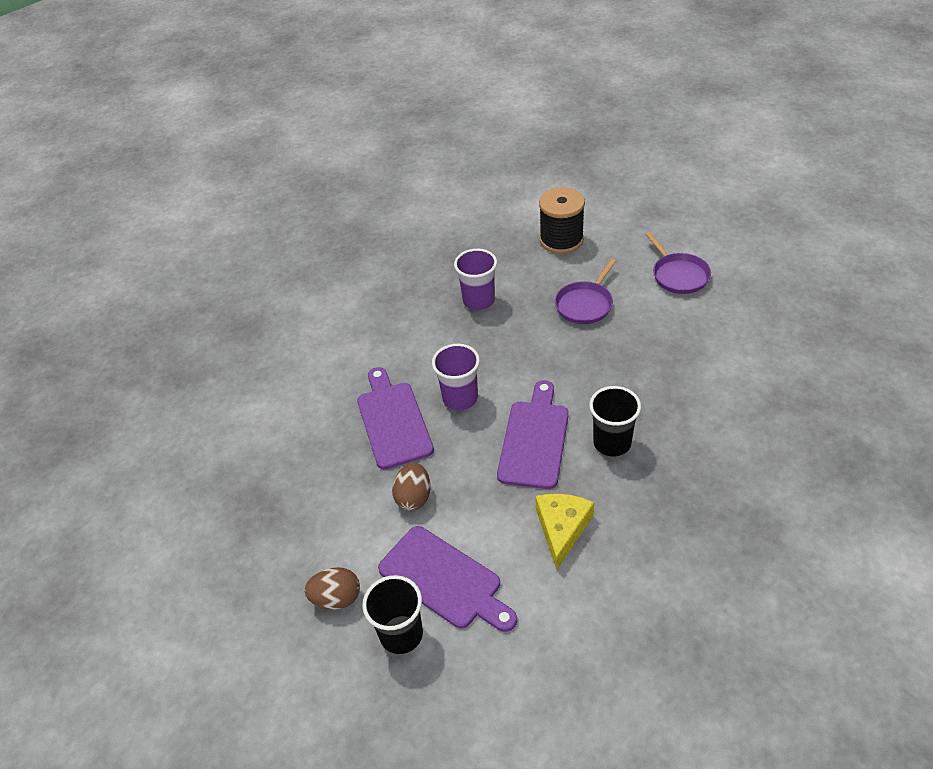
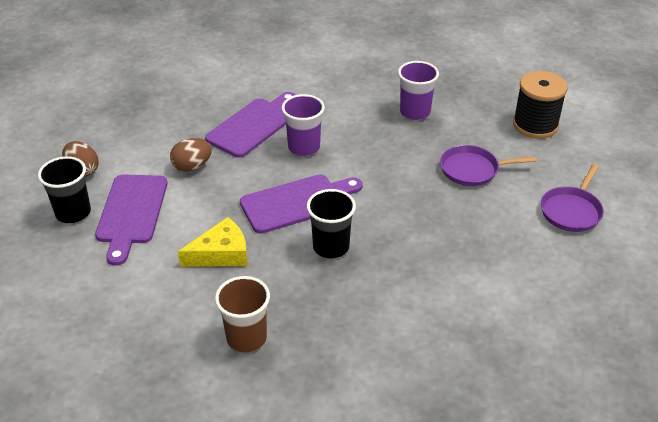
camera: 50 degrees right, 5 degrees down
(687, 557) = (246, 338): none -> brown cup

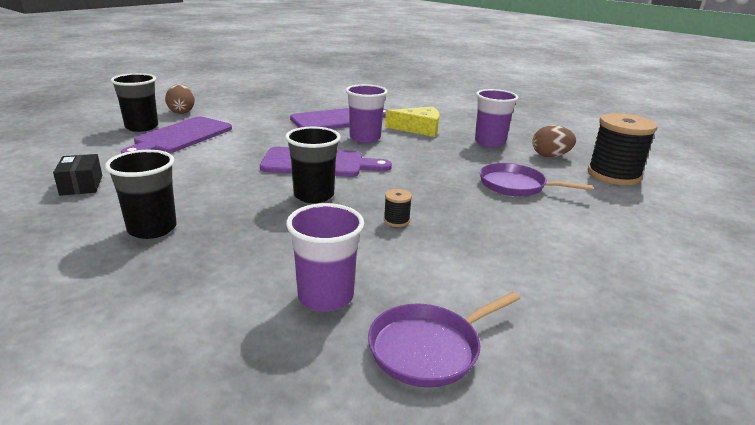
camera: 25 degrees right, 15 degrees down
(125, 316) = (81, 185): none -> black box
(192, 166) = (261, 127): brown egg -> brown egg (550, 156)
(221, 253) = (213, 173): yellow cheese -> yellow cheese (419, 129)
(246, 338) = (152, 229): brown cup -> black cup
(416, 250) = (396, 220): none -> black spool
(429, 345) = (325, 297): none -> purple cup
(571, 211) = (614, 242): purple pan -> purple pan (428, 348)

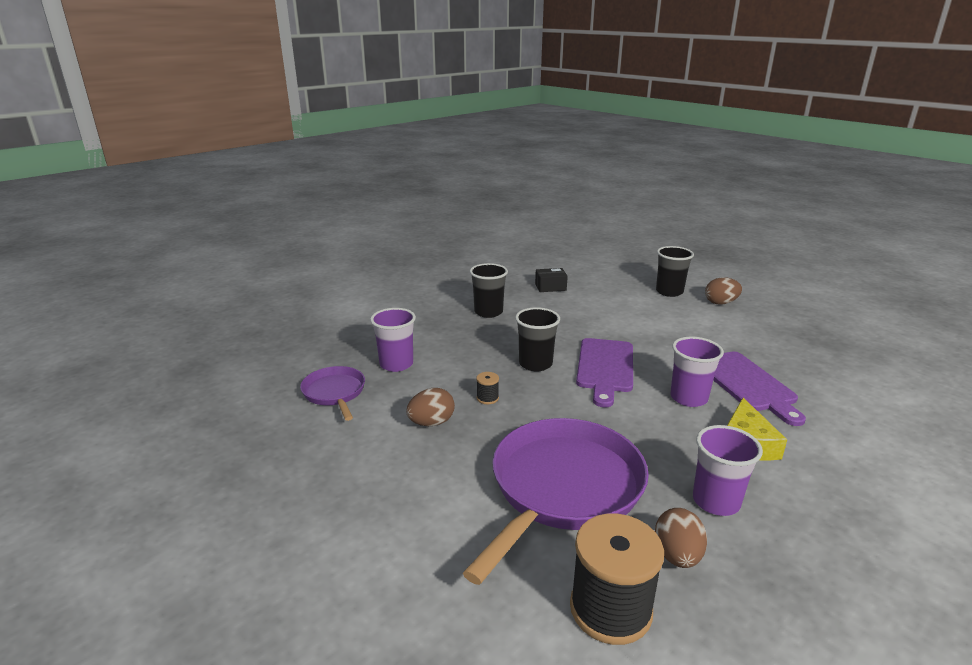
camera: 100 degrees right, 0 degrees up
(181, 137) = (652, 308): purple cutting board -> none
(462, 251) = (431, 423): none -> brown egg
(515, 185) = (563, 488): purple pan -> purple pan, size x1.95

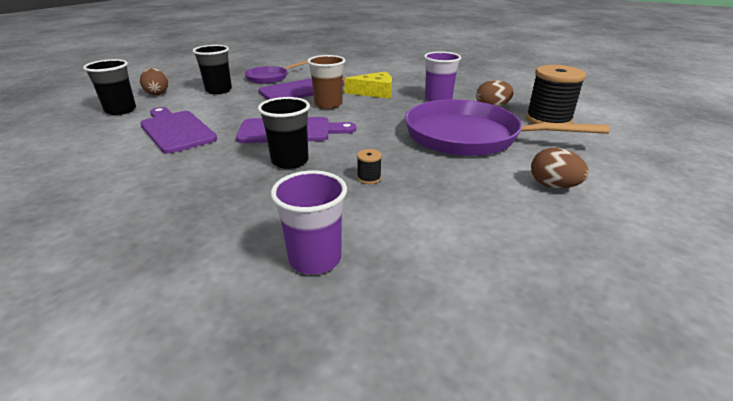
camera: 105 degrees left, 5 degrees up
(334, 393) = (419, 300): purple pan -> purple pan (269, 78)
(431, 423) = (433, 202): brown egg -> brown egg (553, 186)
(488, 312) = (139, 208): black cup -> black cup (218, 90)
(550, 287) = (66, 171): black box -> none
(616, 316) = (176, 130): none -> purple cutting board
(688, 398) = (328, 104): purple cup -> brown cup

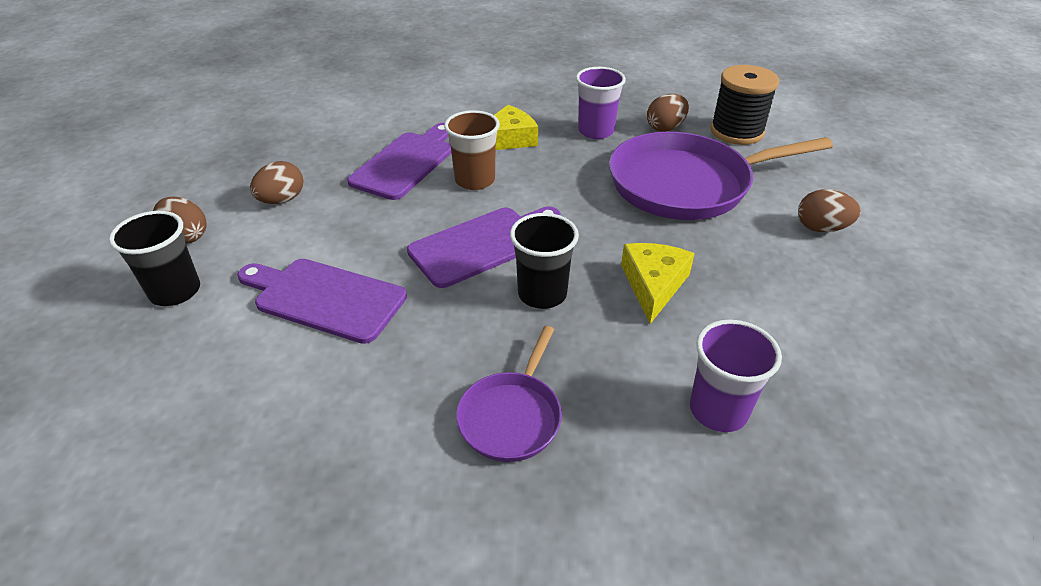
camera: 30 degrees left, 10 degrees up
(218, 90) = (282, 200): black cup -> brown egg
(269, 78) = (327, 151): purple pan -> purple pan (512, 417)
(369, 178) = (653, 285): black spool -> yellow cheese

